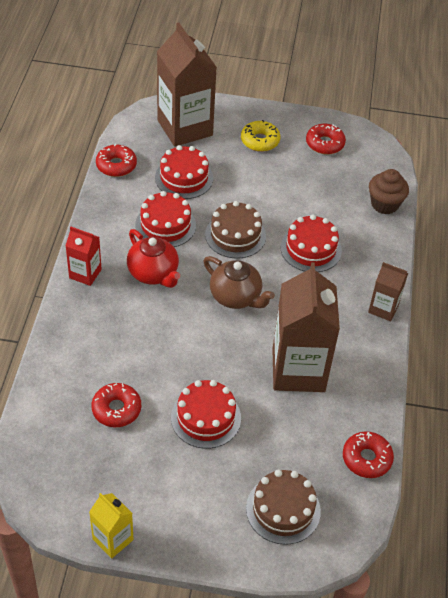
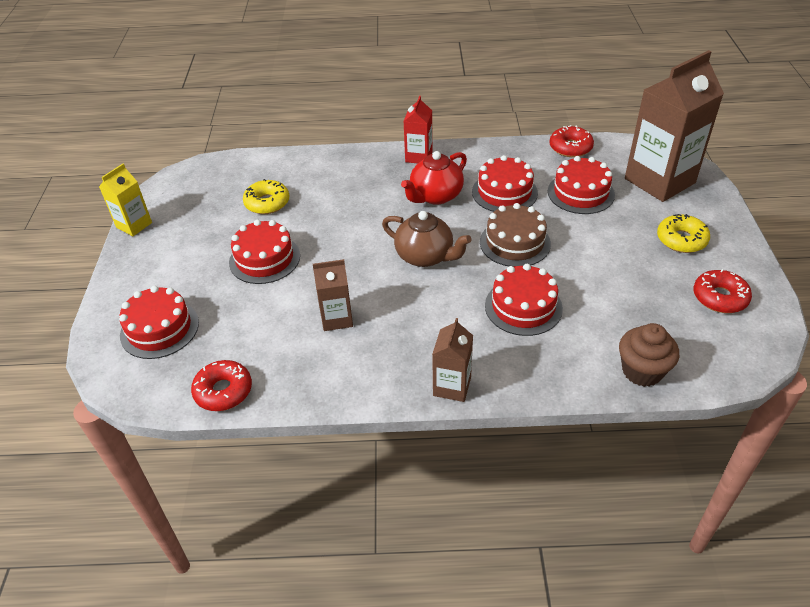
camera: 85 degrees right, 5 degrees down
(116, 409) = (267, 203): red donut -> yellow donut
(236, 297) = (425, 256): brown teapot -> brown teapot turned 90 degrees counterclockwise
(283, 509) = (159, 329): brown cake -> red cake
(298, 370) = (336, 318): brown carton -> brown carton, size x0.50

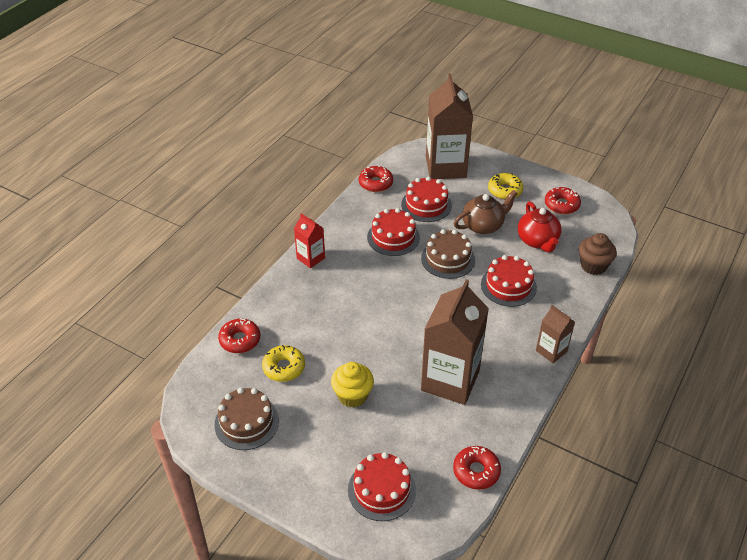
camera: 60 degrees left, 0 degrees up
(134, 225) = (231, 467): yellow carton -> none
(188, 211) = (246, 422): none -> brown cake
(264, 259) = (352, 395): red cake -> yellow cupcake
(280, 165) = (240, 340): none -> red donut
(336, 318) = (450, 380): brown carton -> brown carton, size x2.00
(425, 256) = (425, 307): brown teapot -> brown teapot (483, 225)
(435, 196) = (365, 272): red teapot -> red teapot (537, 241)

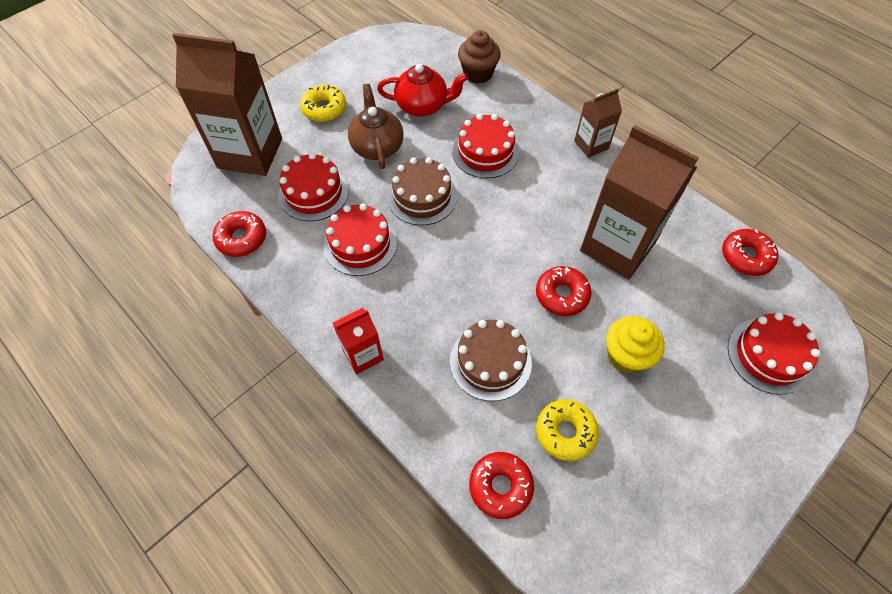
camera: 75 degrees left, 15 degrees up
(246, 422) = (656, 501): brown cake -> brown cake (490, 362)
(561, 205) = (373, 68): red donut -> red donut (562, 295)

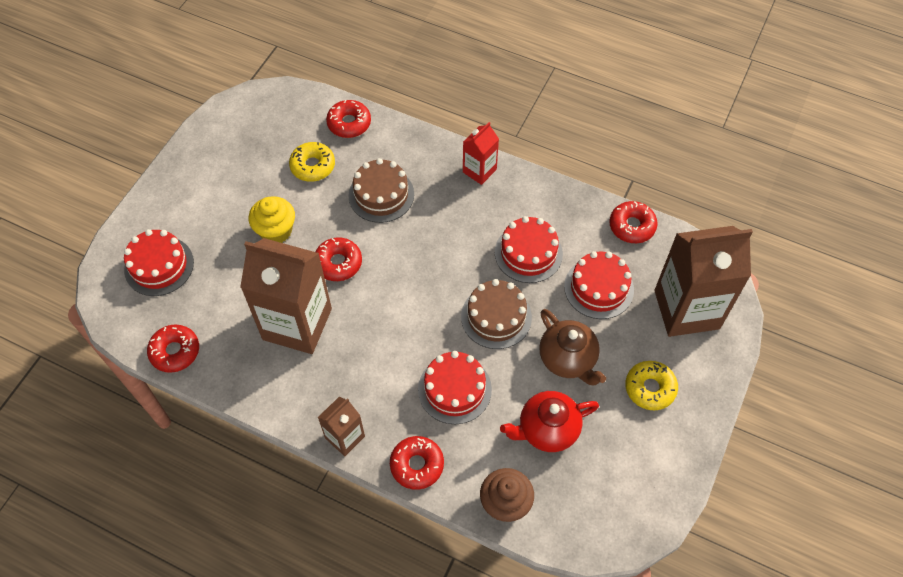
camera: 160 degrees right, 0 degrees up
(536, 112) = (417, 465): none -> red donut

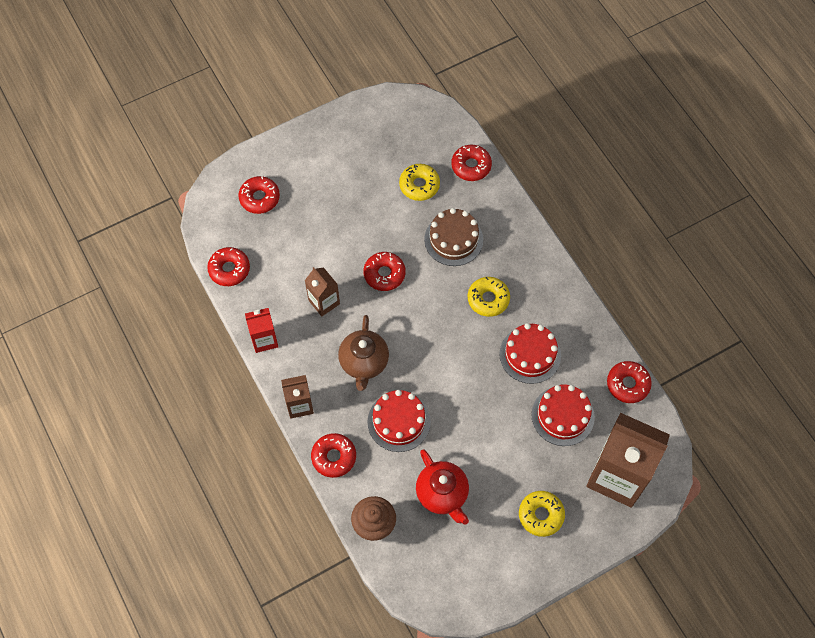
camera: 35 degrees right, 5 degrees up
(159, 266) = (259, 198): red cake -> red donut
(276, 231) = (357, 221): yellow cupcake -> none
(297, 324) = (324, 302): brown carton -> brown carton, size x0.50
(453, 228) = (488, 299): none -> yellow donut
(479, 171) = (542, 265): red carton -> red carton (264, 340)
(496, 317) = (468, 388): brown cake -> none
(547, 429) = (442, 494): red teapot -> red teapot turned 135 degrees counterclockwise
(568, 359) = (497, 453): brown teapot -> brown teapot (364, 362)

